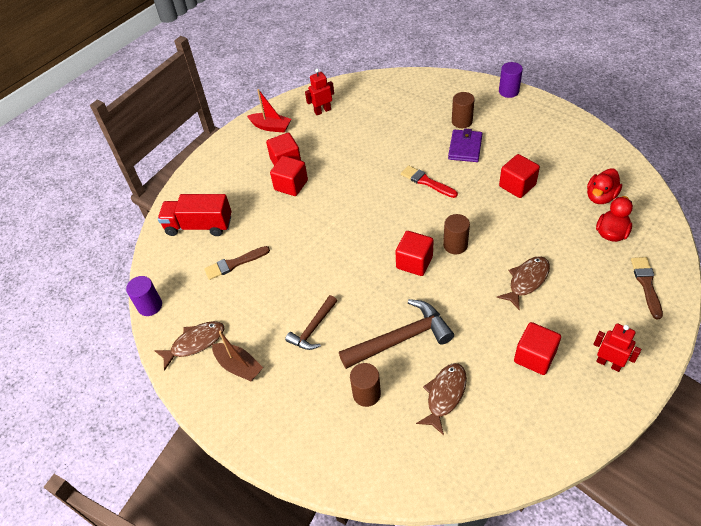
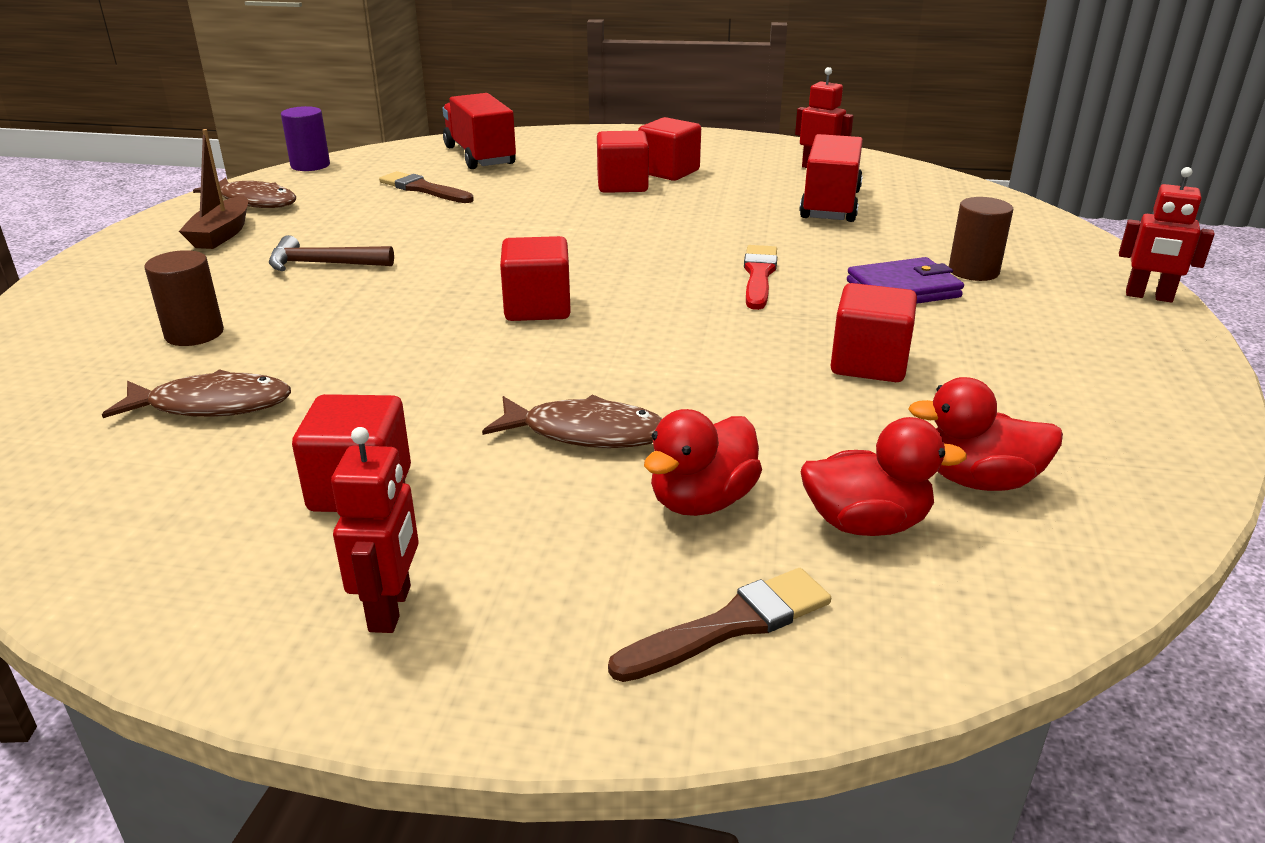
camera: 55 degrees right, 20 degrees down
(271, 127) = (731, 148): red boat -> none
(369, 128) = (830, 205): none -> red truck
(401, 339) = (337, 335): brown hammer -> none
(455, 245) = (618, 335): brown cylinder -> none
(508, 91) = (1148, 296): purple cylinder -> red robot
(583, 266) = (702, 501): none -> red duck

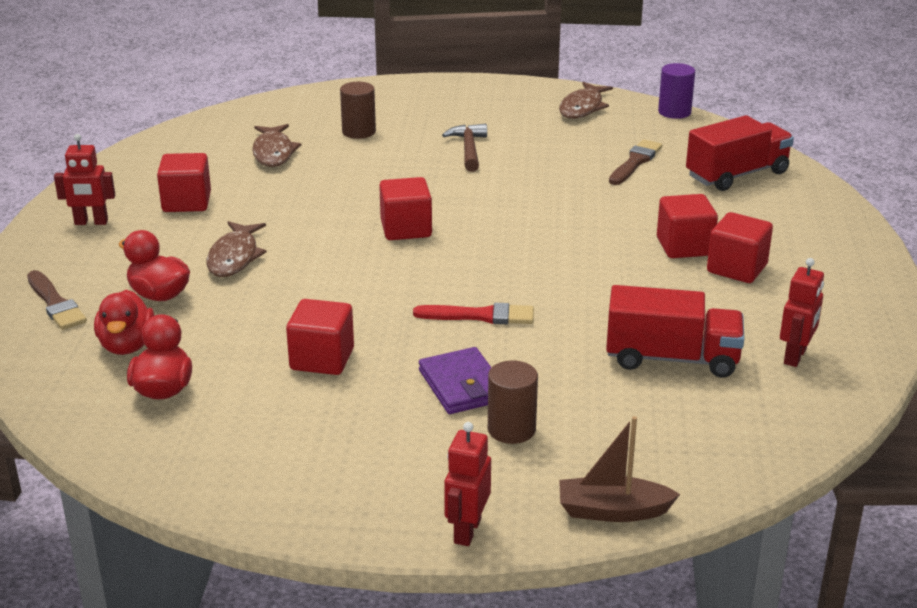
camera: 85 degrees right, 0 degrees up
(222, 234) = (514, 109): brown boat -> brown boat (612, 511)

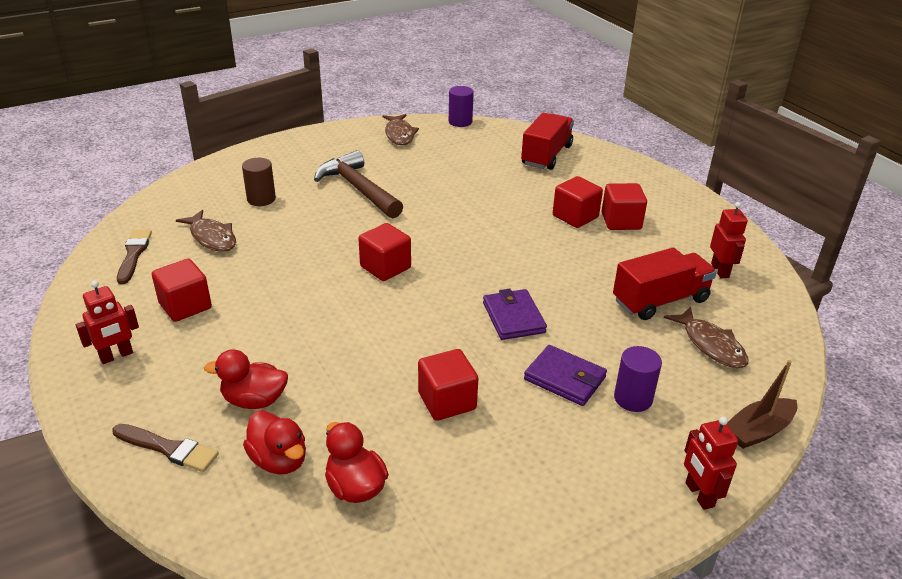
camera: 35 degrees left, 5 degrees up
(234, 257) = (281, 340): brown fish -> brown fish (710, 345)
(469, 149) = (358, 189): brown hammer -> brown hammer, size x1.66
(480, 316) = (513, 317): red brush -> purple wallet
(511, 429) = (633, 398): brown cylinder -> purple cylinder
(635, 162) = (477, 165): brown brush -> brown brush (134, 254)

